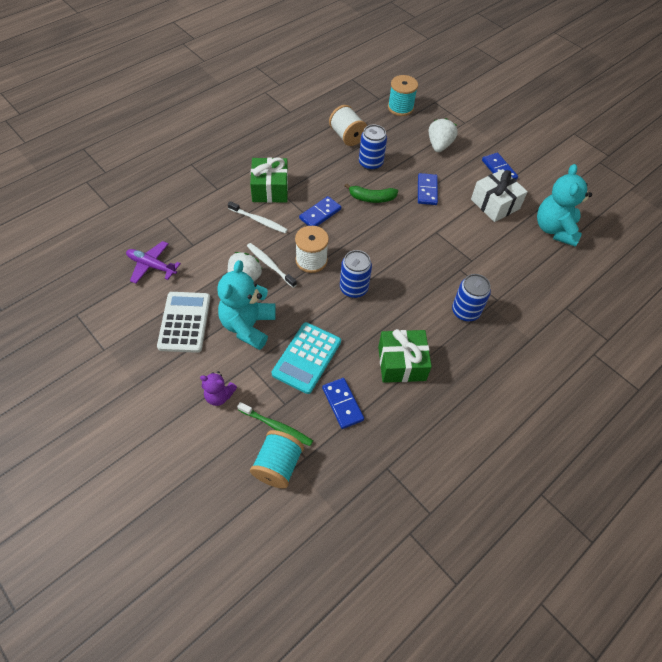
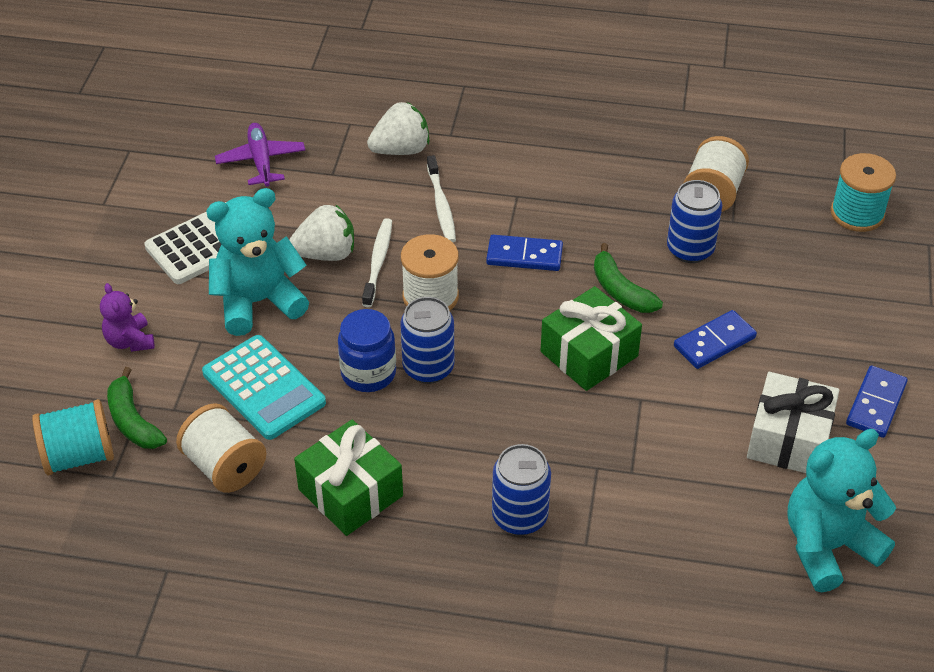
camera: 55 degrees right, 10 degrees down
(270, 189) = (510, 181): green gift -> green gift (589, 354)
(276, 426) = (133, 421): green toothbrush -> green banana
(307, 358) = (263, 388): turquoise calculator -> turquoise calculator turned 120 degrees counterclockwise
(336, 312) = (368, 373): none -> blue jar
(342, 404) = (225, 466): blue domino -> white spool
(439, 145) = (833, 303): white strawberry -> white strawberry (401, 150)

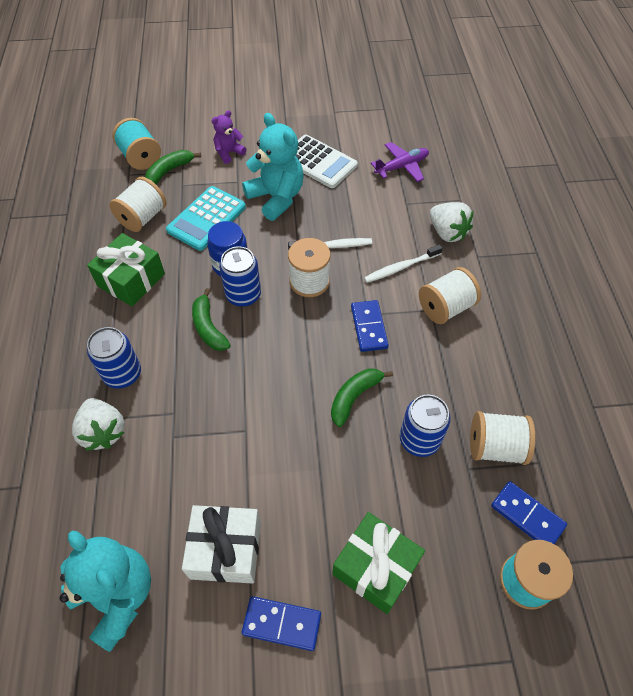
camera: 75 degrees right, 10 degrees up
(326, 254) = (330, 218): white strawberry -> white strawberry (103, 432)
(471, 413) = (208, 327): none -> green banana
(518, 182) = (445, 307): none -> white spool
(589, 354) = (281, 387): green gift -> green gift (375, 567)
(714, 342) = (318, 475): blue domino -> blue domino (527, 516)

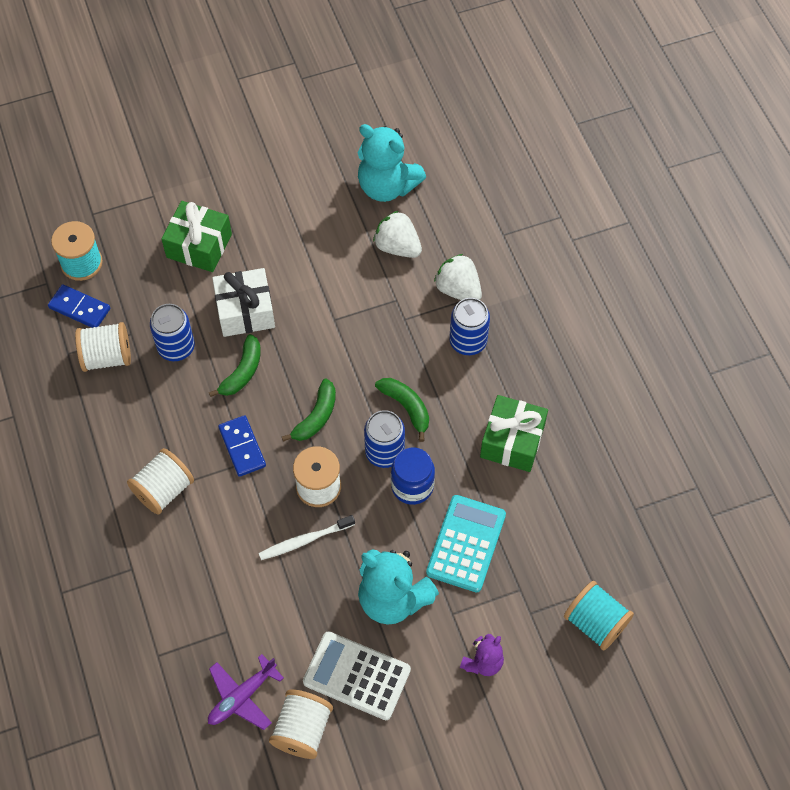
camera: 165 degrees right, 5 degrees up
(143, 217) = (542, 526): white spool -> white spool (302, 730)
(169, 171) = (546, 608): green banana -> green banana (316, 417)
(226, 549) = (318, 231): white gift -> white gift (245, 311)
(281, 624) = (261, 197): blue domino -> none
(401, 267) = (219, 530): white toothbrush -> none
(447, 232) = (170, 595): white strawberry -> white strawberry (397, 247)

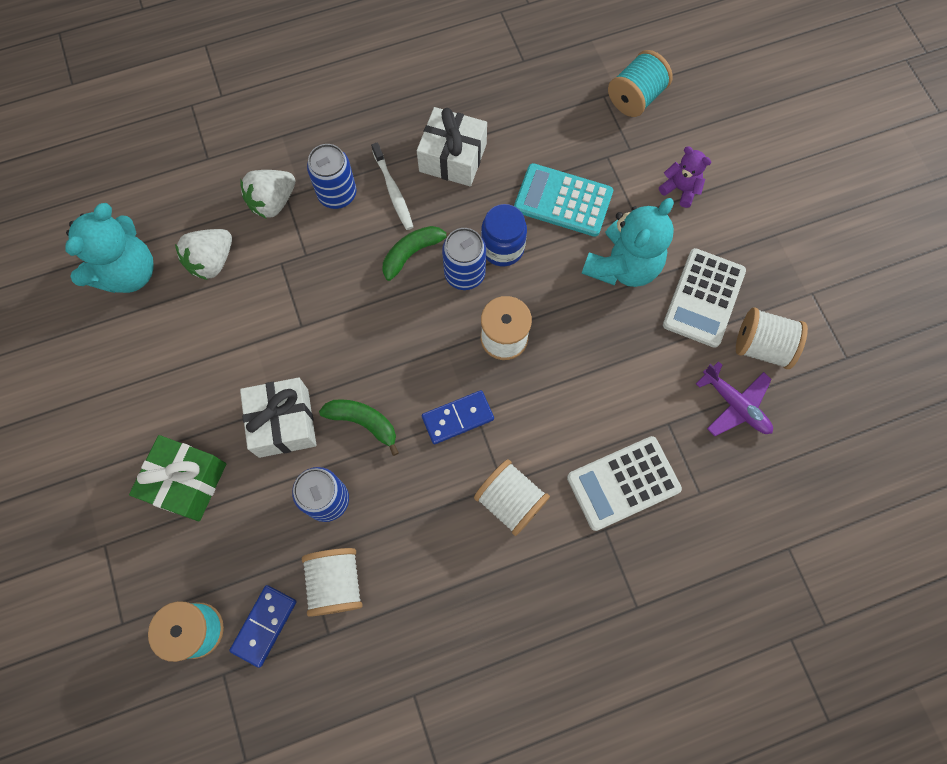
camera: 90 degrees left, 10 degrees up
(172, 587) = (623, 483): none -> white calculator
(305, 540) = (565, 349): white toothbrush -> white toothbrush (393, 191)
(316, 417) = (422, 342): green banana -> none
(512, 441) = (453, 157): green gift -> white gift

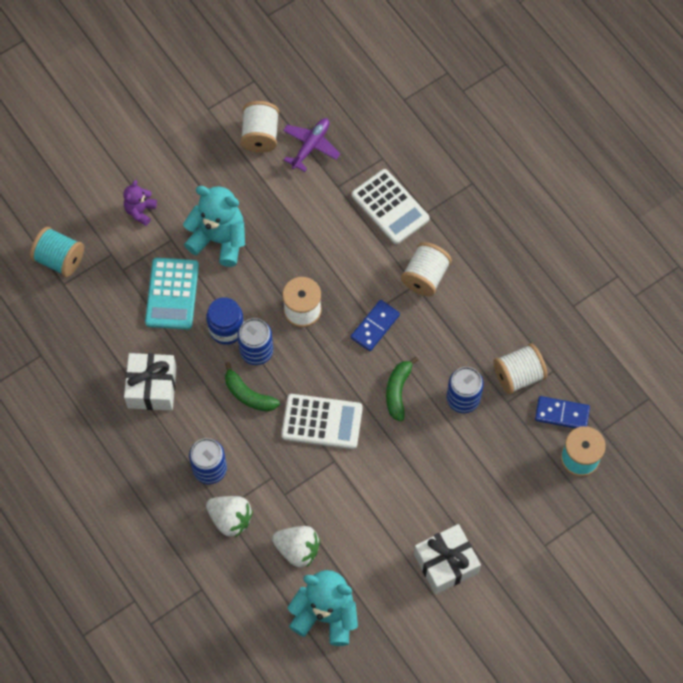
camera: 105 degrees left, 5 degrees down
(187, 482) = (481, 503): green gift -> none
(283, 423) = (415, 448): white gift -> white gift (446, 563)
(393, 191) = (195, 426): white toothbrush -> none
(458, 418) = (375, 326): blue domino -> blue domino turned 75 degrees clockwise
(703, 298) = (231, 179): white calculator -> white calculator (322, 422)

